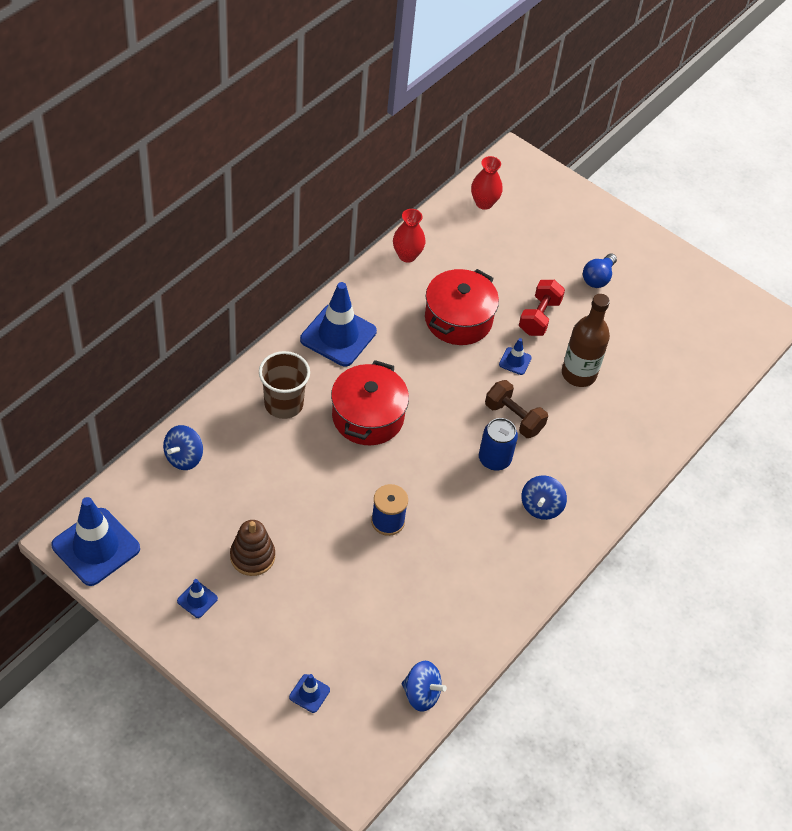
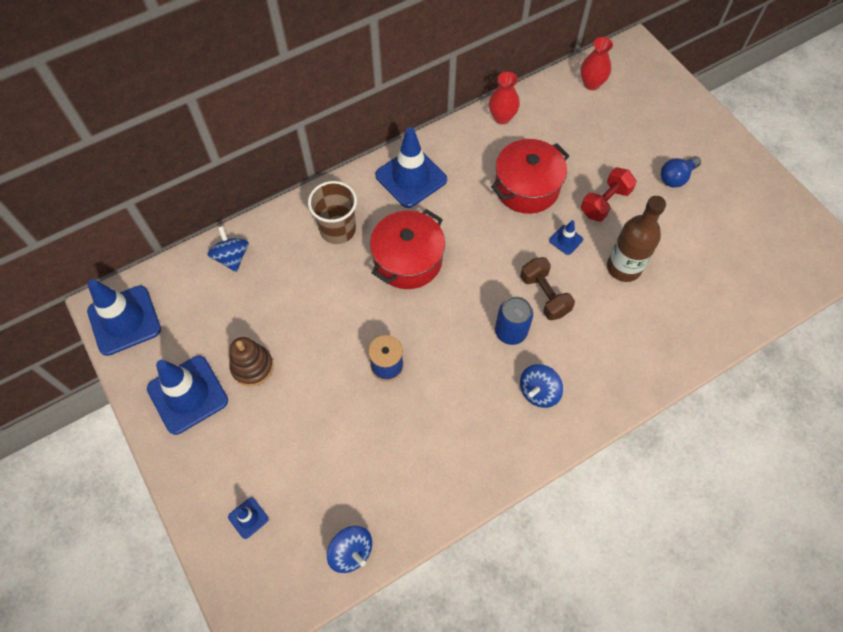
camera: 25 degrees right, 10 degrees up
(184, 457) = (232, 257): blue spinning top -> blue spinning top turned 105 degrees clockwise
(197, 600) = (188, 394): blue traffic cone -> blue traffic cone, size x2.21

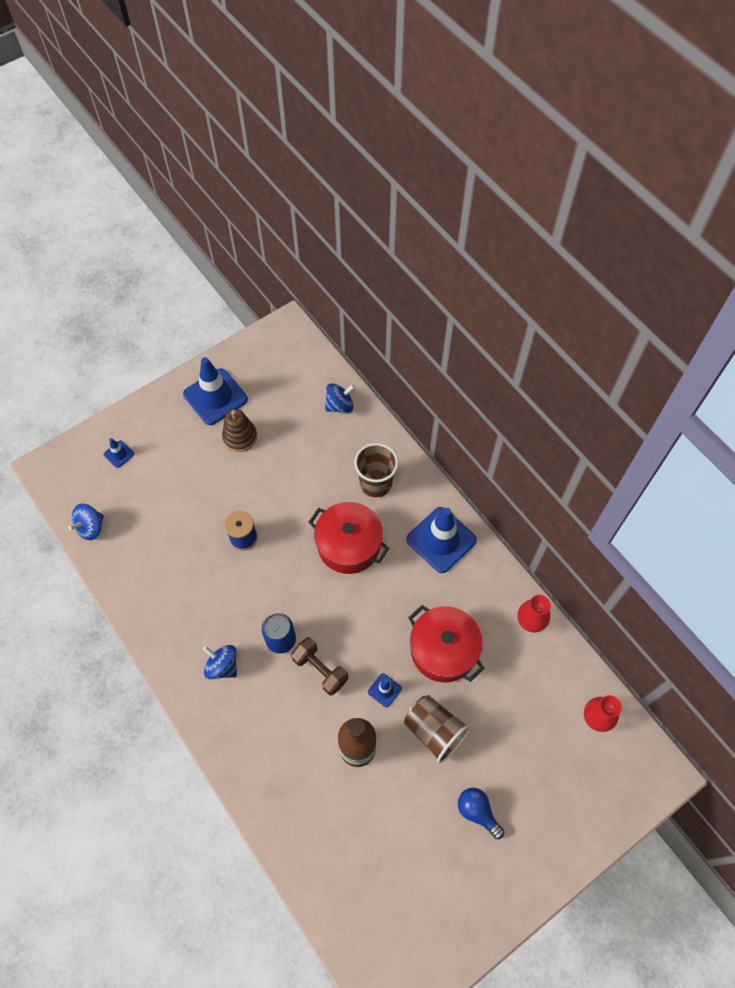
camera: 85 degrees right, 0 degrees up
(124, 320) = (276, 342): blue traffic cone -> none
(544, 295) = (320, 669): brown dumbbell -> brown dumbbell turned 75 degrees clockwise
(605, 202) = (434, 731): red dumbbell -> brown cup

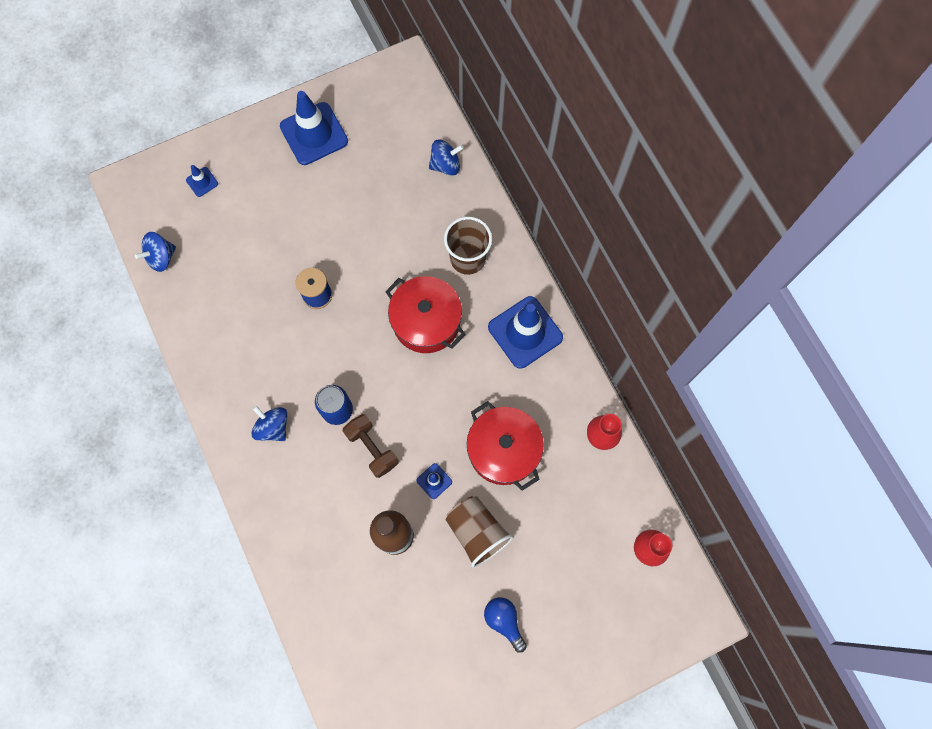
camera: 10 degrees right, 10 degrees up
(240, 437) = (332, 183): brown stacking toy -> none

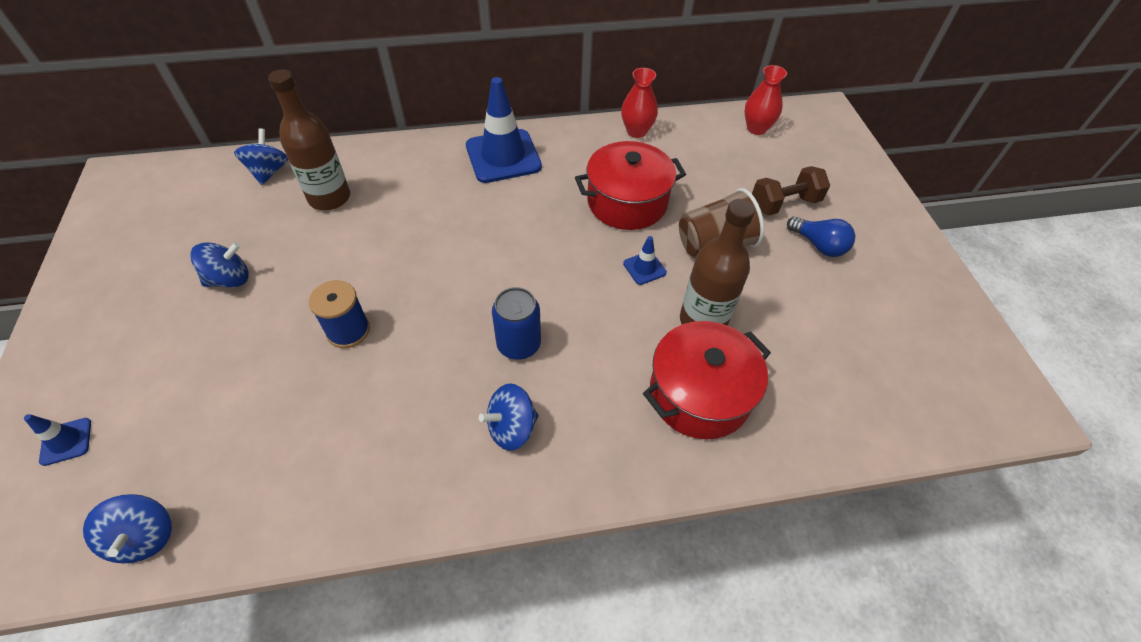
camera: 75 degrees left, 20 degrees down
(314, 134) = (119, 283): blue traffic cone -> none
(337, 198) = (229, 279): none -> blue spinning top
(372, 448) = (584, 318): brown dumbbell -> brown dumbbell (784, 204)
(426, 321) = (447, 231): red pot -> red pot (699, 394)
(432, 222) = (329, 198): none -> brown bottle
(467, 258) = (393, 179): brown cup -> none
(504, 621) = (818, 245): blue light bulb -> blue light bulb turned 120 degrees counterclockwise

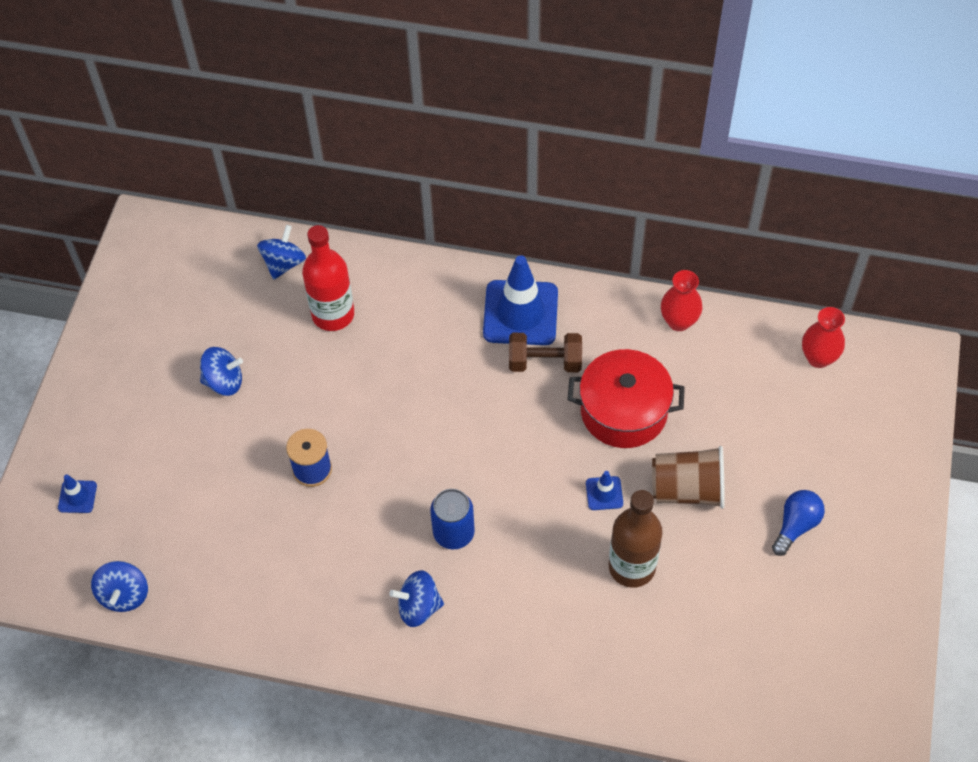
camera: 25 degrees right, 5 degrees up
(329, 198) = (333, 314): brown bottle -> red bottle
(699, 394) = (591, 634): red pot -> none
(784, 204) = (790, 465): brown dumbbell -> brown dumbbell (545, 362)
(818, 245) = (795, 526): blue light bulb -> blue light bulb turned 120 degrees counterclockwise

